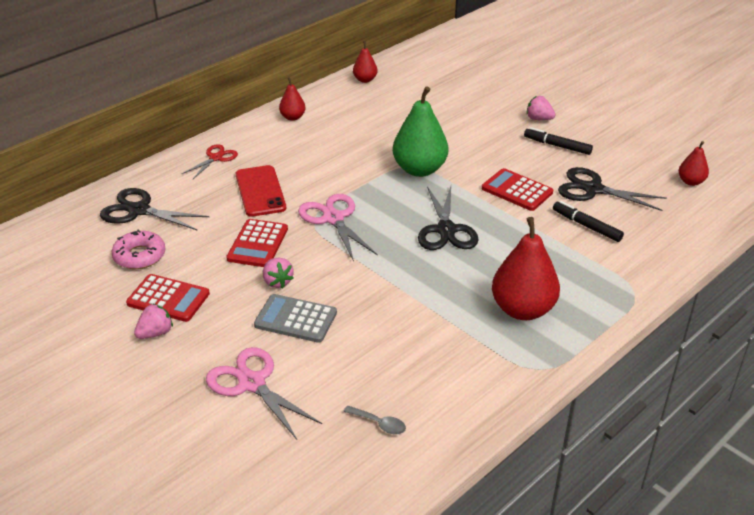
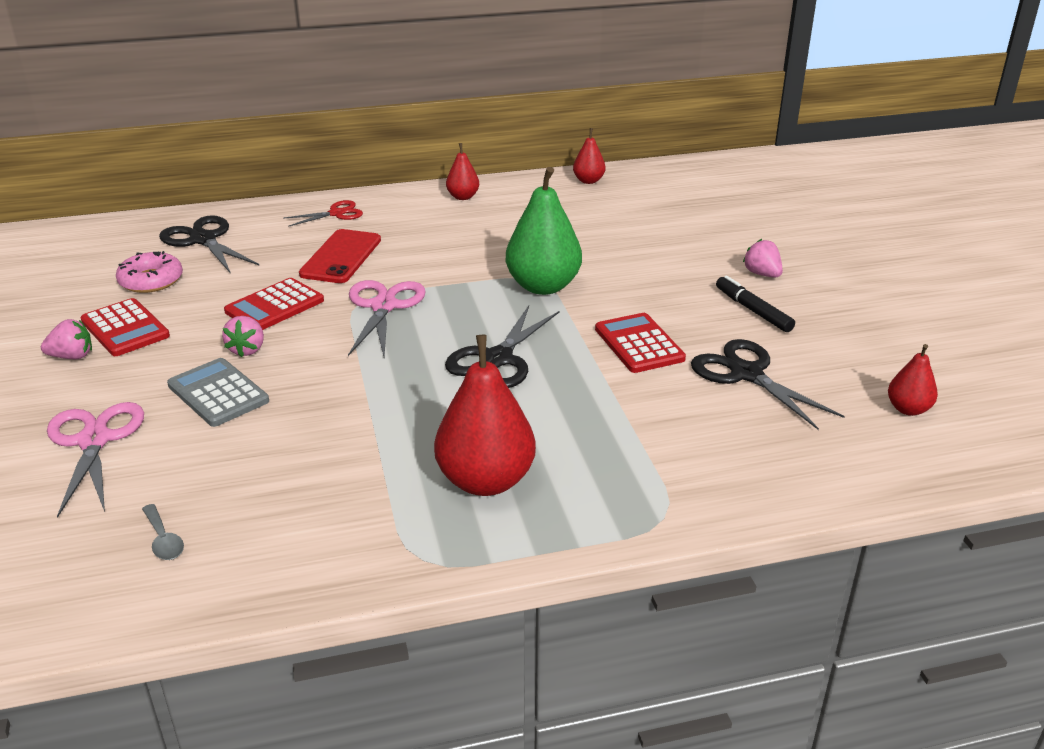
camera: 30 degrees right, 5 degrees down
(586, 226) = (687, 413): black marker -> none

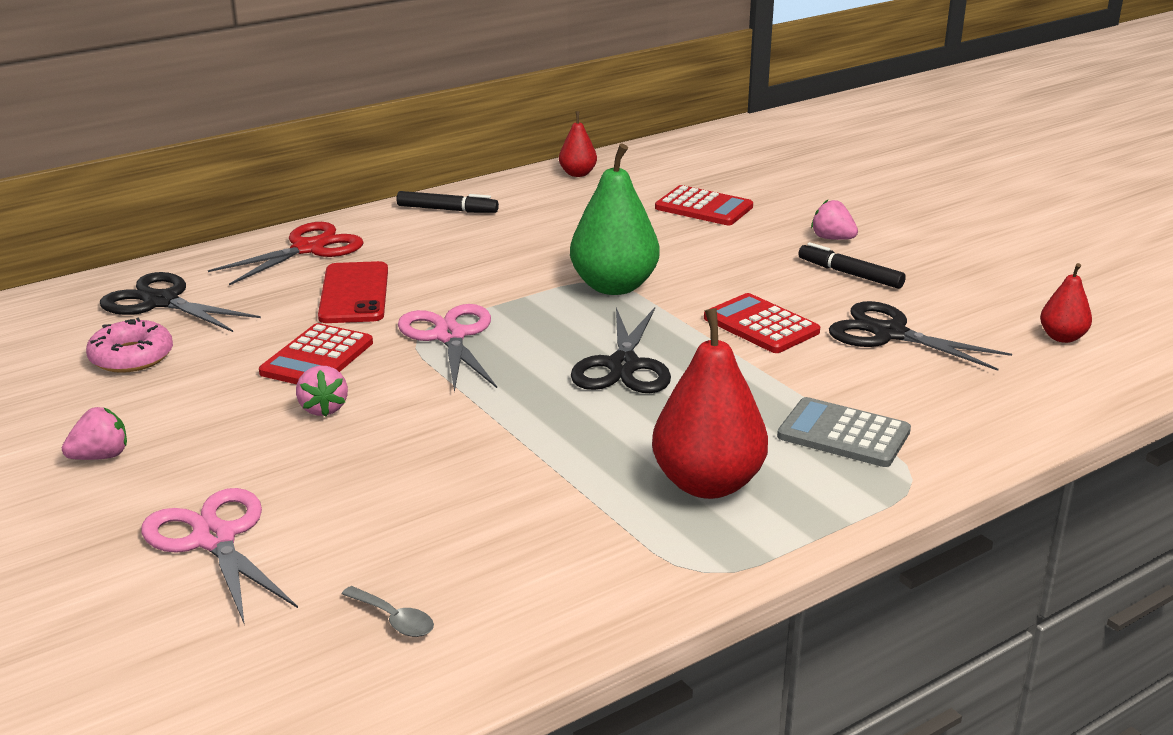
camera: 20 degrees left, 5 degrees down
(125, 328) = (144, 414): red calculator -> red calculator (703, 207)
(218, 393) = (327, 460): grey calculator -> grey calculator (843, 434)
(336, 213) = (308, 249): red scissors -> red scissors, size x1.60
(463, 197) = (447, 210): red pear -> black marker

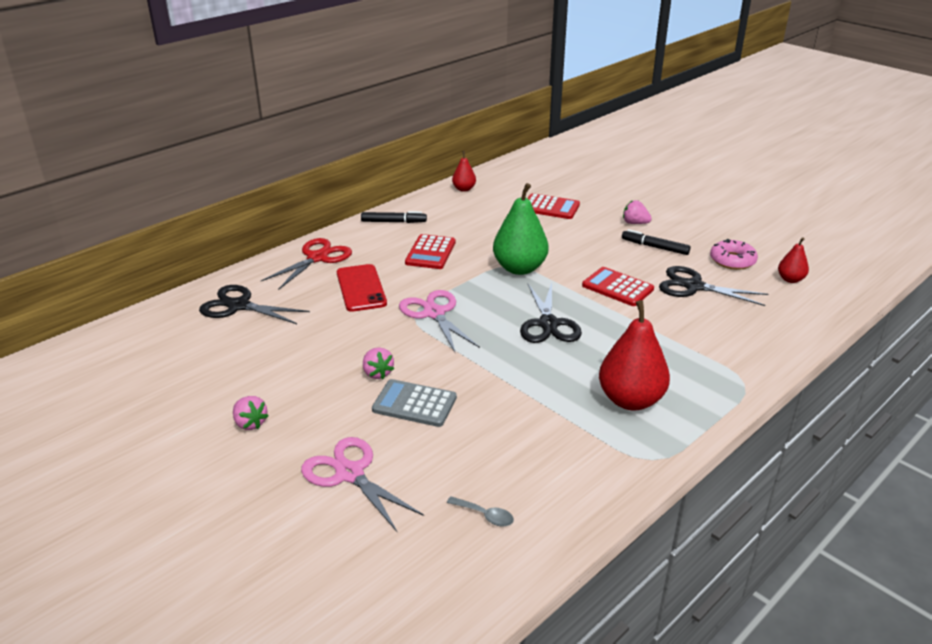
camera: 10 degrees left, 5 degrees up
(101, 456) = (250, 423): pink strawberry -> pink strawberry turned 90 degrees clockwise
(131, 357) = (237, 348): pink donut -> pink donut (732, 260)
(317, 358) = (358, 337): red calculator -> red calculator (430, 252)
(843, 434) = (694, 357): grey calculator -> grey calculator (414, 404)

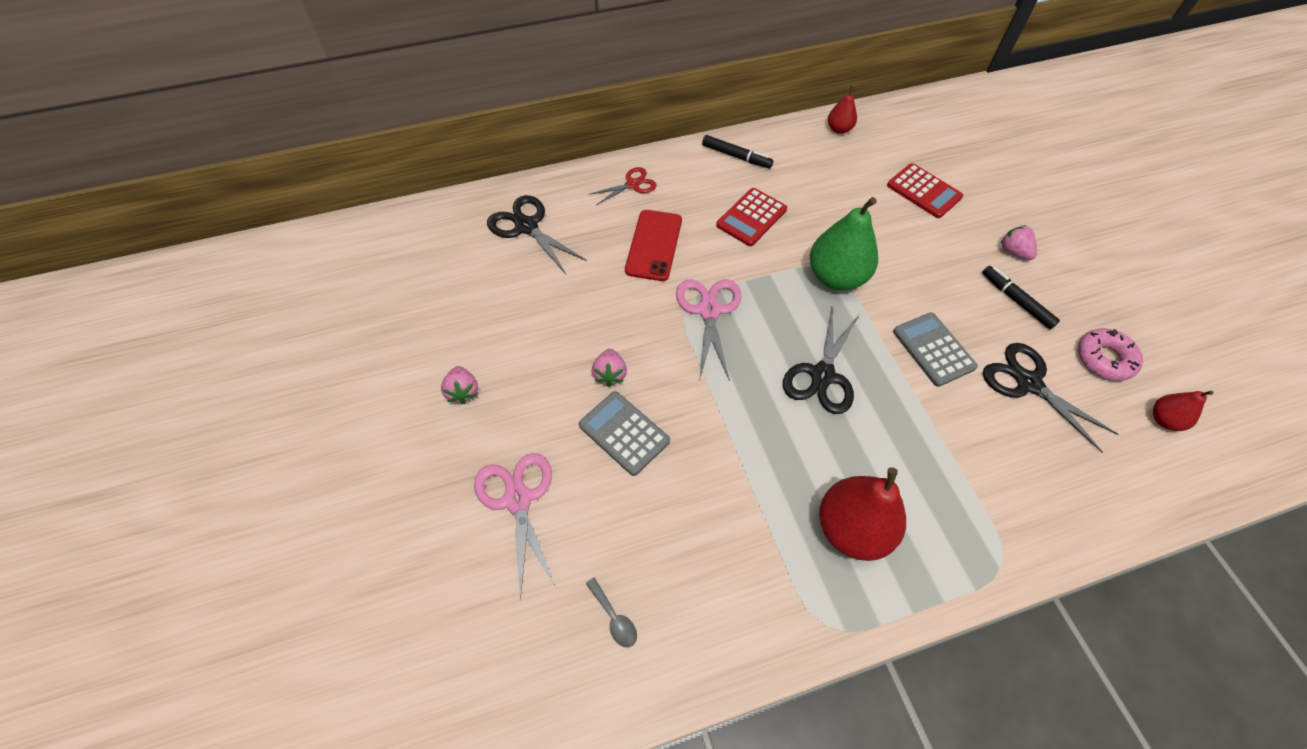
camera: 25 degrees right, 25 degrees up
(317, 258) = (632, 184): red scissors -> red scissors, size x0.62
(617, 287) = (933, 349): red calculator -> grey calculator

